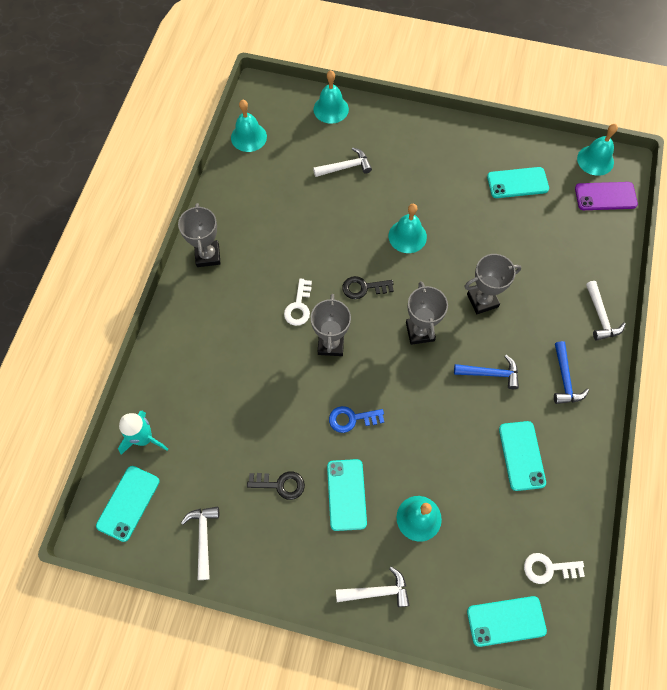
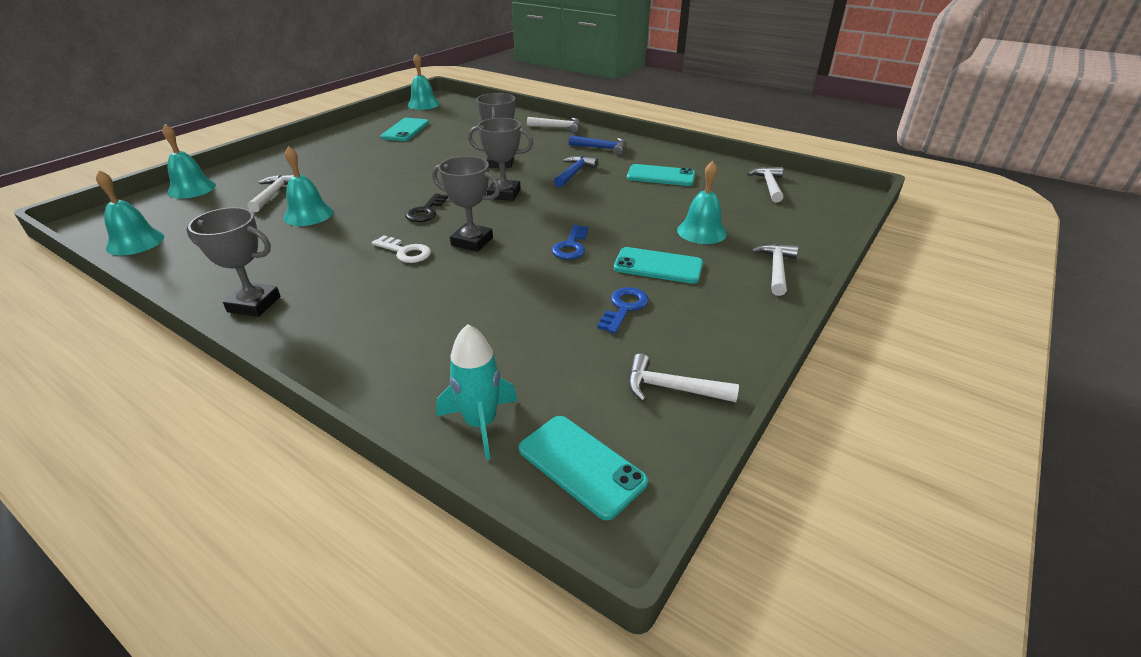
camera: 70 degrees left, 30 degrees down
(280, 484) = (624, 308): black key -> blue key
(407, 236) = (396, 180): turquoise bell -> turquoise bell (308, 214)
(506, 621) = (815, 211): turquoise phone -> none
(548, 568) = (769, 185): white key -> white hammer
(605, 196) = (458, 107): purple phone -> none

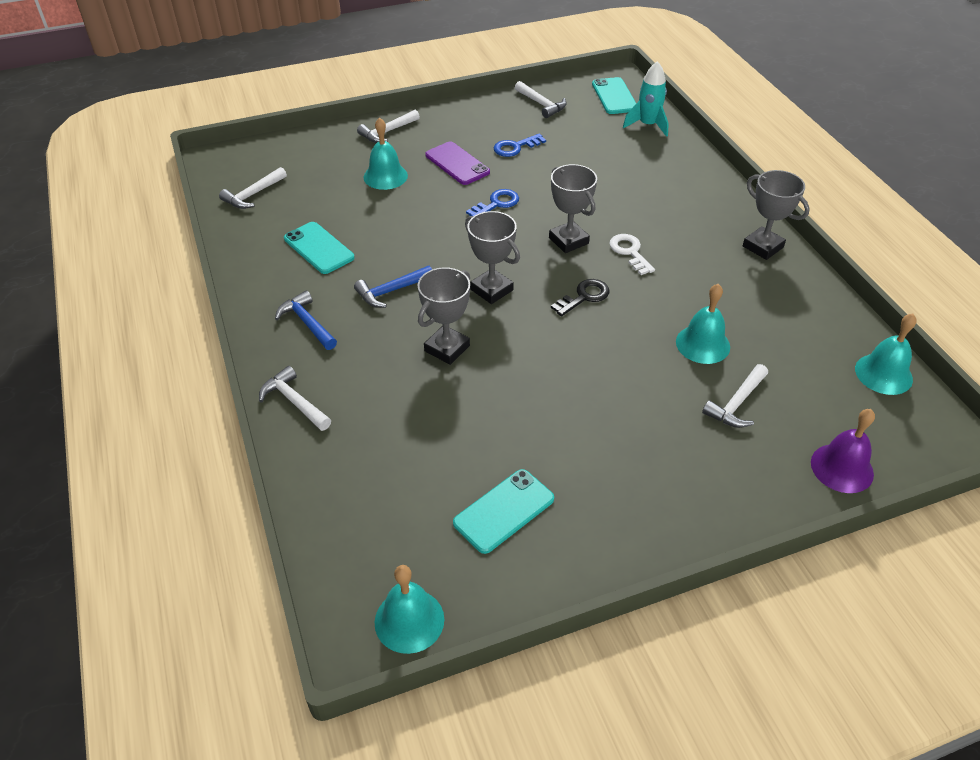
camera: 145 degrees left, 10 degrees up
(192, 189) = (842, 468): turquoise bell -> purple bell
(658, 266) = (457, 164): turquoise phone -> purple phone

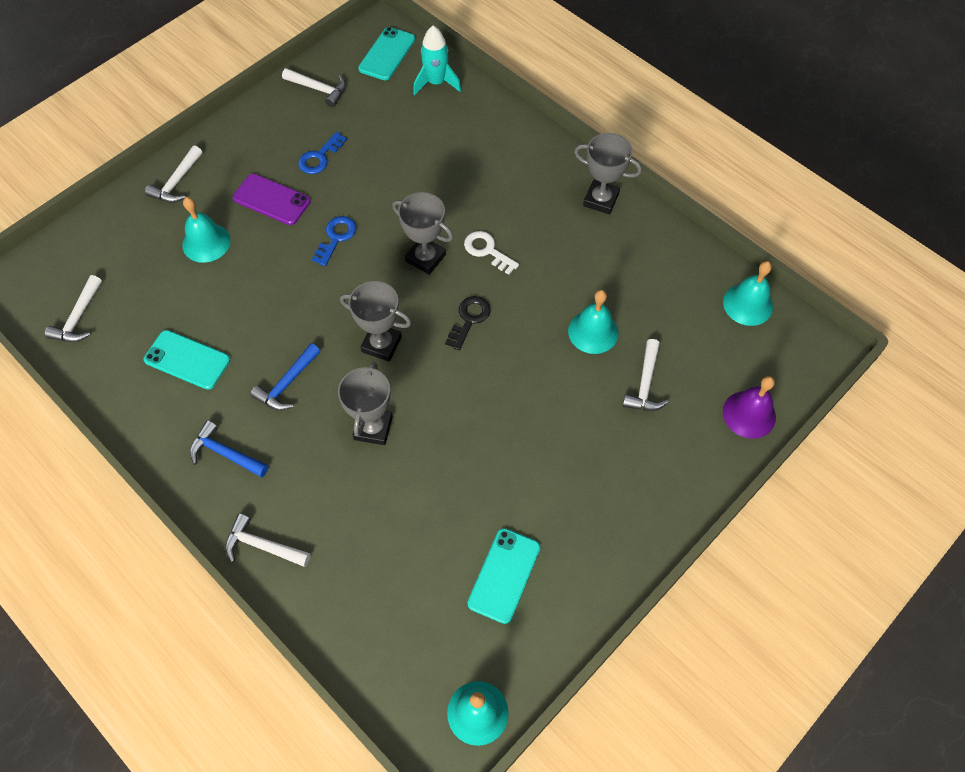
camera: 25 degrees left, 15 degrees up
(614, 96) = (387, 54): turquoise phone -> turquoise phone turned 60 degrees clockwise

